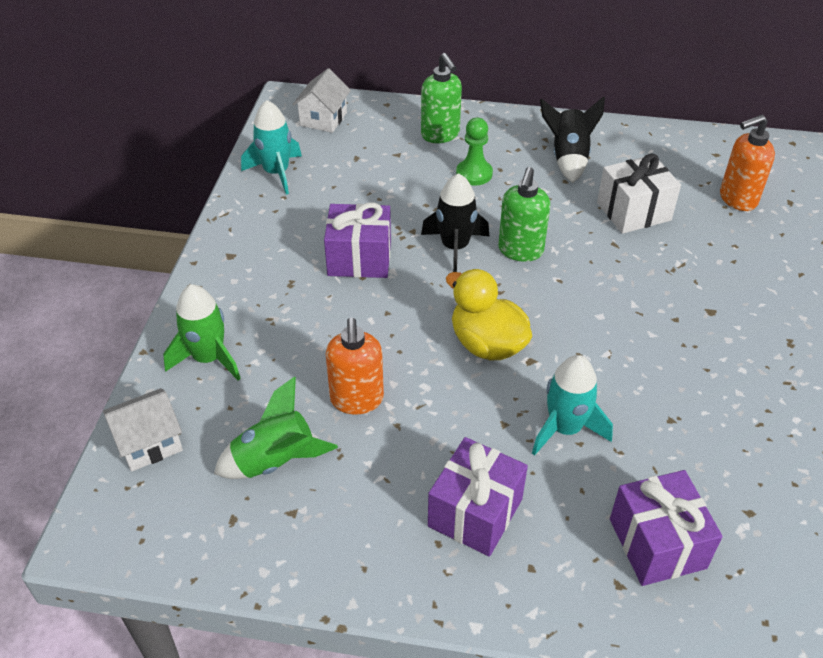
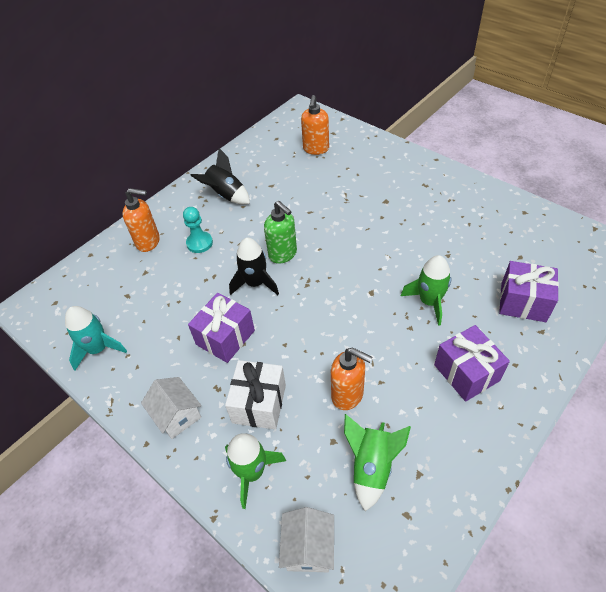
camera: 55 degrees left, 5 degrees up
(323, 119) = (69, 296): white house -> white house (177, 415)
(440, 135) = (148, 242): green soap dispenser -> orange soap dispenser
(474, 174) = (199, 243): green pawn -> turquoise pawn
(487, 344) = (345, 306): yellow duck -> none
(565, 428) = (429, 302): turquoise rocket -> green rocket
(633, 211) = (292, 191): white gift -> white gift (259, 403)

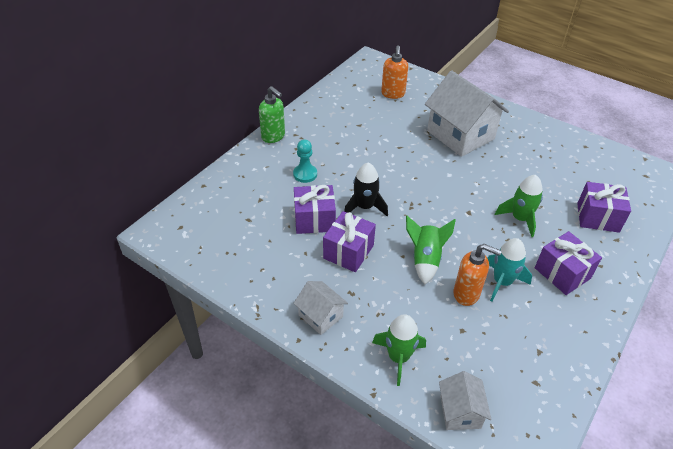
camera: 10 degrees left, 5 degrees down
(98, 349) = (233, 265): turquoise rocket -> turquoise rocket (502, 282)
(148, 242) = (257, 174): orange soap dispenser -> none
(197, 298) = (314, 220): none -> purple gift
(226, 195) = (319, 133): black rocket -> none
(259, 403) = (392, 304): white gift -> none
(283, 254) = (384, 182): green soap dispenser -> green soap dispenser (273, 136)
(371, 466) = (499, 348): green rocket -> green rocket (425, 259)
(381, 197) = (460, 135): none -> white house

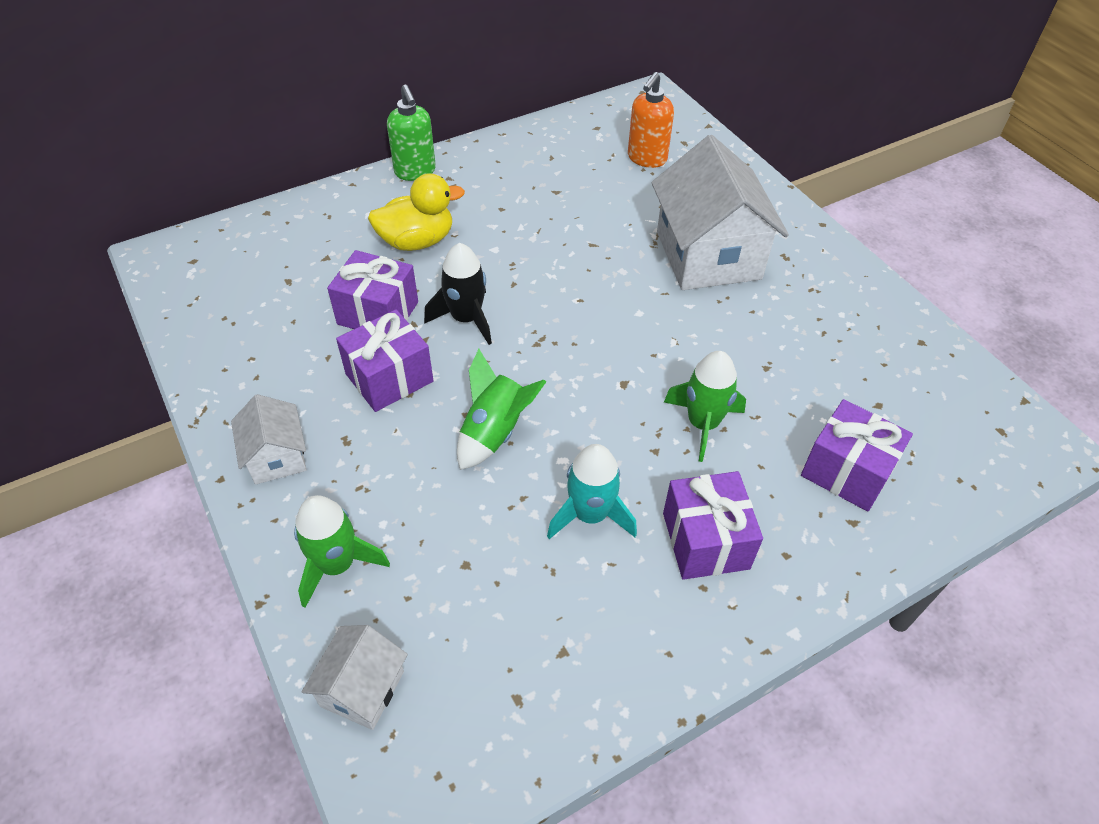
camera: 25 degrees right, 5 degrees up
(305, 174) = (417, 241): turquoise pawn -> yellow duck
(467, 294) = (518, 511): orange soap dispenser -> none

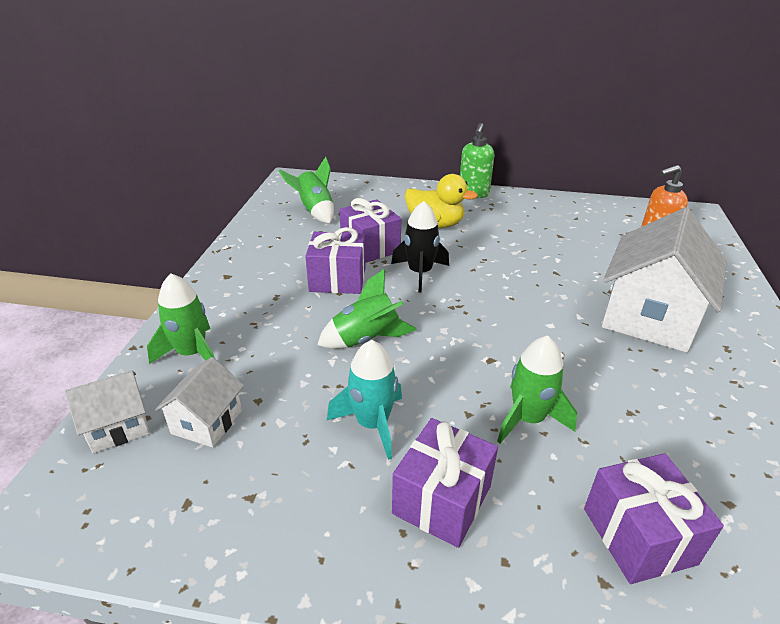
camera: 40 degrees right, 15 degrees down
(252, 295) = (314, 211): none -> green rocket
(276, 457) = (232, 285): white house -> white house (207, 422)

